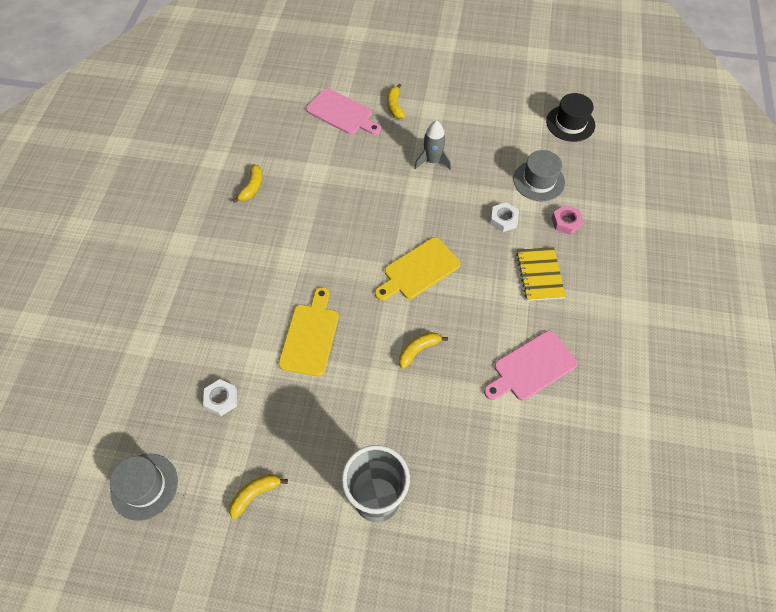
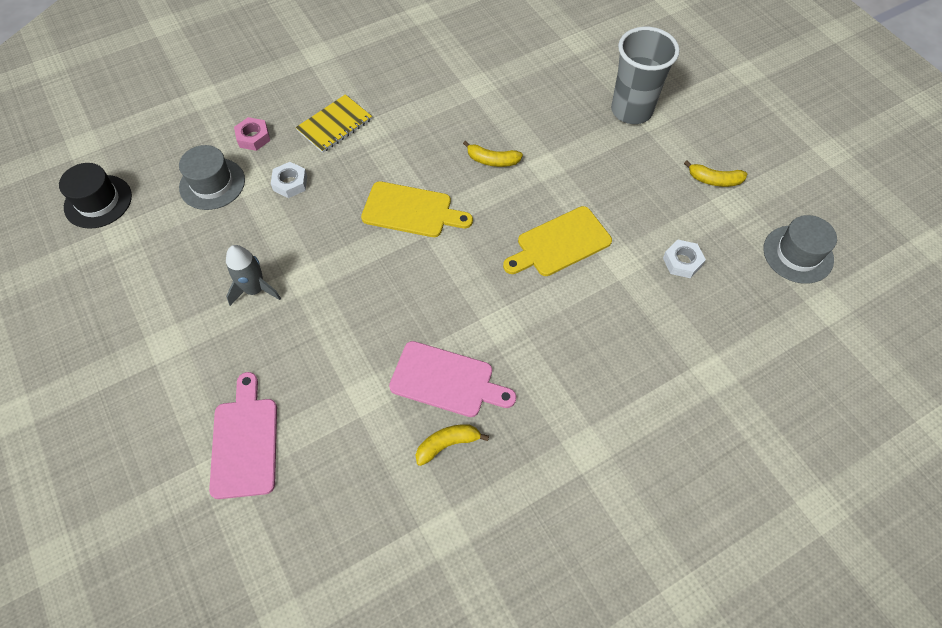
camera: 130 degrees left, 0 degrees up
(395, 106) = (187, 390): yellow banana -> none
(531, 367) = (433, 85): pink cutting board -> pink cutting board (446, 380)

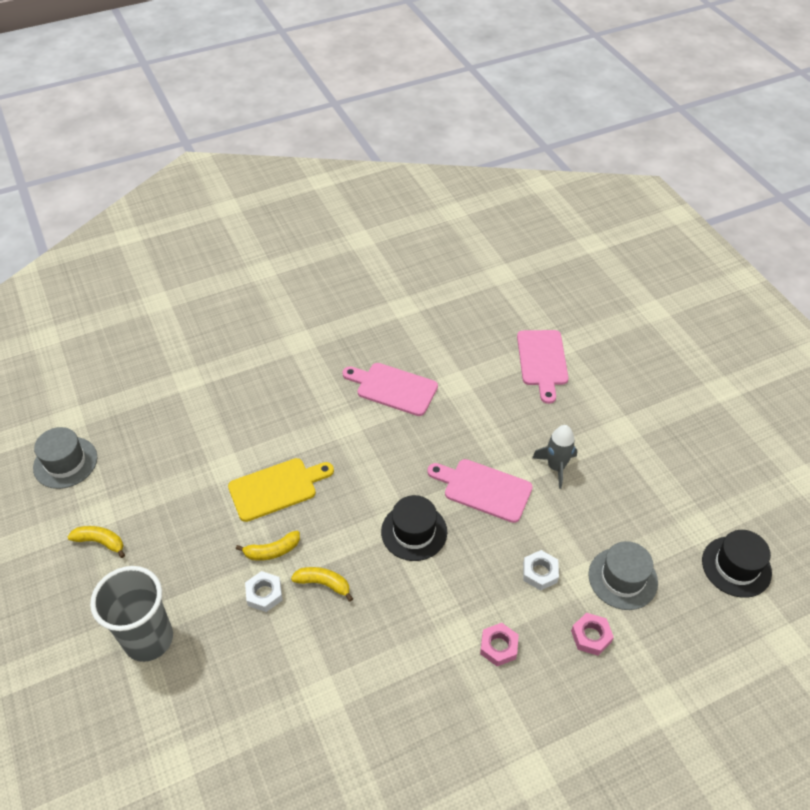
camera: 175 degrees left, 10 degrees down
(334, 125) = (498, 646): yellow notebook -> pink nut
(338, 259) = (483, 489): none -> pink cutting board
(411, 211) = (414, 532): yellow cutting board -> black hat
(447, 444) = (396, 350): yellow banana -> yellow banana (272, 551)
(682, 262) = (172, 463): white nut -> white nut (264, 594)

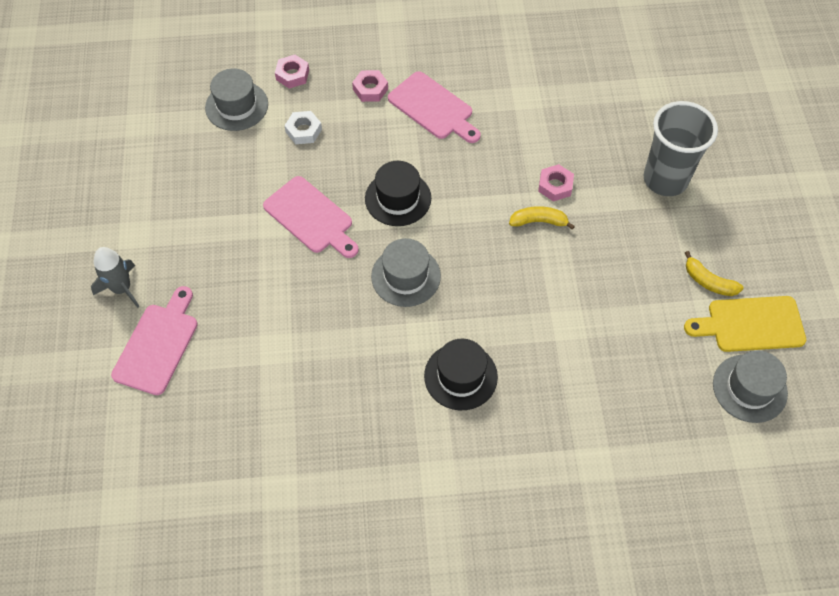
camera: 160 degrees left, 10 degrees up
(264, 594) = (555, 186): white nut -> pink nut
(276, 488) = (519, 283): yellow cutting board -> yellow cutting board (750, 324)
(323, 584) = (498, 178): yellow banana -> none
(377, 465) = (406, 276): none -> grey hat
(393, 388) = (348, 365): pink cutting board -> pink cutting board (433, 108)
(556, 467) = (227, 217): grey rocket -> grey rocket (122, 288)
(736, 566) = (135, 86): black hat -> black hat (460, 376)

